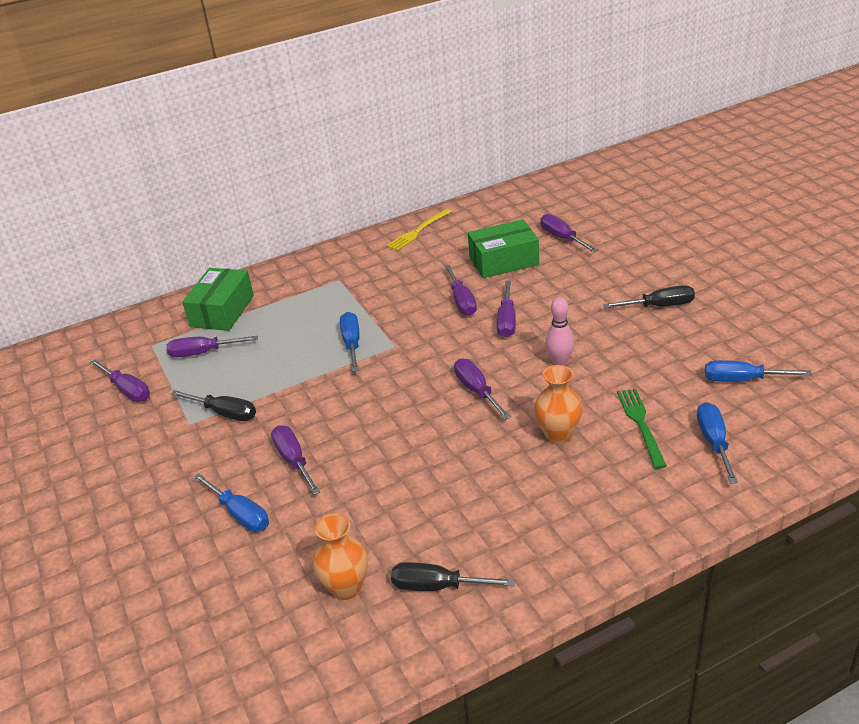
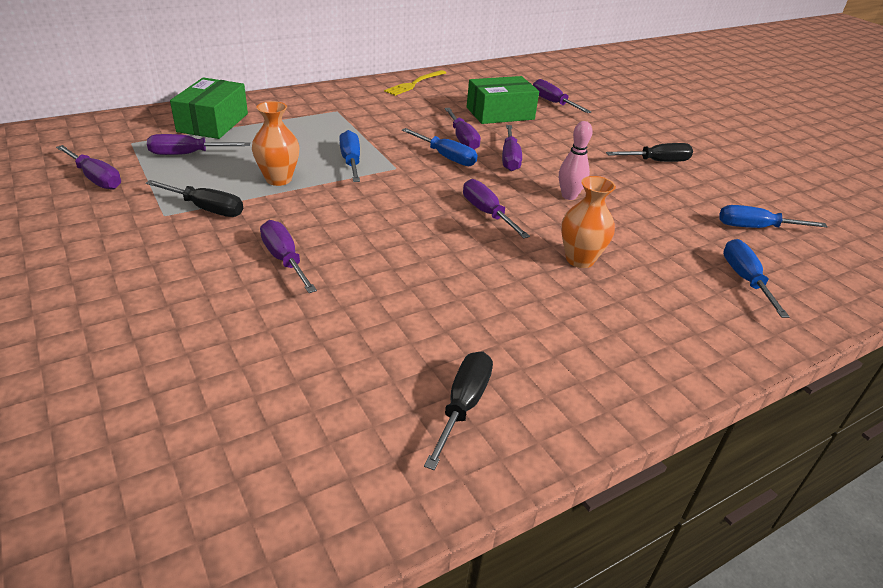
camera: 10 degrees left, 0 degrees up
(240, 514) = (215, 309): blue screwdriver -> blue screwdriver (446, 157)
(346, 587) = (347, 400): orange vase -> orange vase (278, 179)
(438, 586) = (463, 406): black screwdriver -> black screwdriver turned 105 degrees clockwise
(641, 424) = (665, 257): green fork -> none

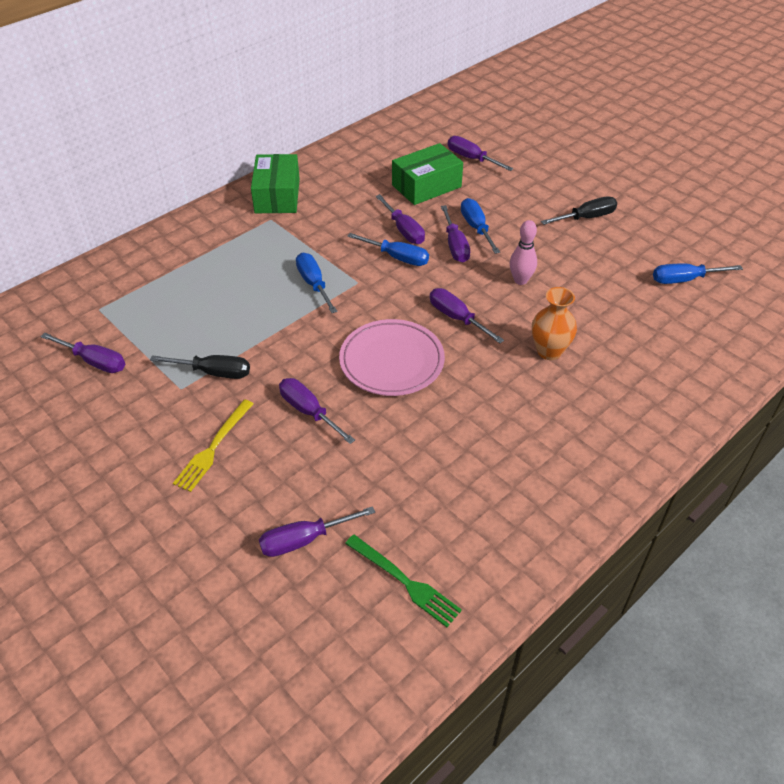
camera: 10 degrees left, 10 degrees up
(188, 154) = (160, 311): purple screwdriver -> purple screwdriver (304, 540)
(213, 122) = (161, 264): green box -> green box (277, 196)
(278, 179) = (259, 322): orange vase -> none
(301, 455) = (405, 582): none -> green fork
(398, 235) = (391, 361): none -> pink plate
(414, 84) = (329, 162): yellow fork -> yellow fork (213, 447)
(463, 406) = (503, 513): black screwdriver -> none
(745, 279) = (684, 340): blue screwdriver -> blue screwdriver (476, 228)

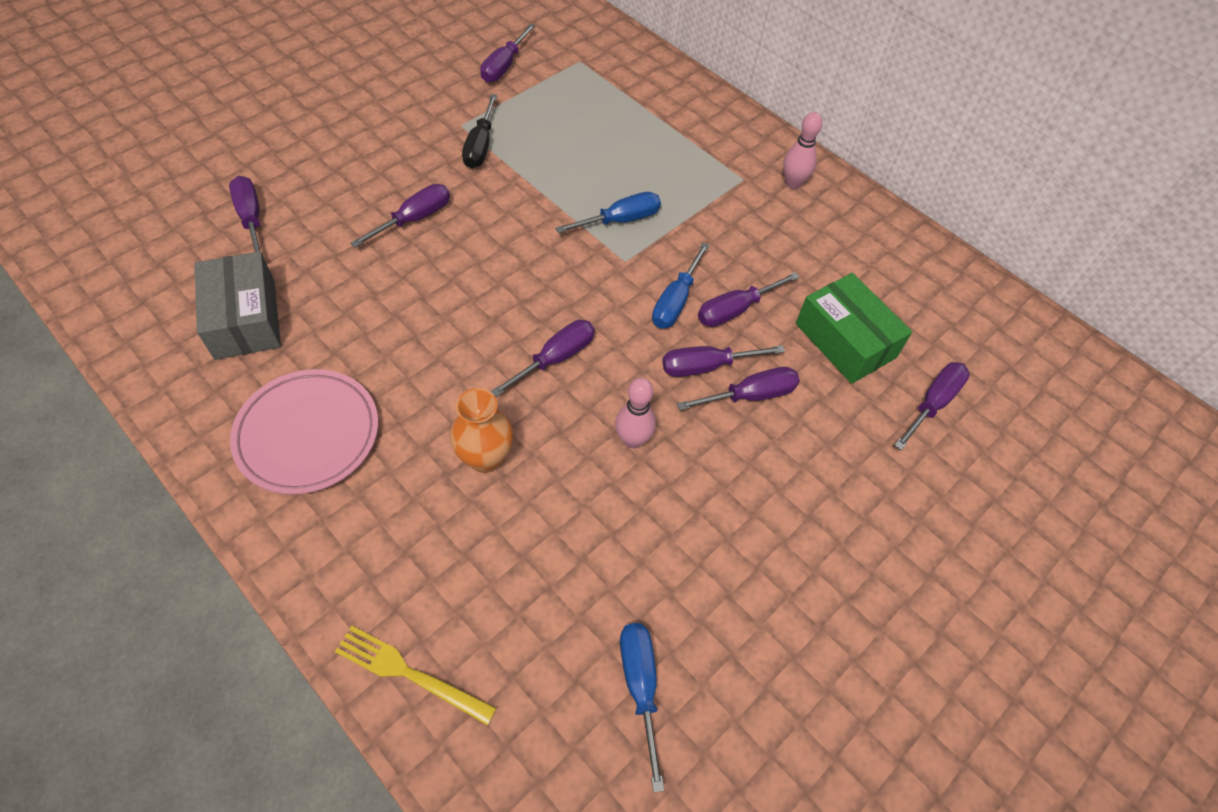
camera: 85 degrees right, 10 degrees up
(213, 447) = (379, 152): yellow fork -> yellow fork (409, 673)
(277, 196) = (793, 183): green box -> pink bowling pin
(391, 361) = (482, 290): pink plate -> pink plate (308, 434)
(405, 582) = (179, 291): green fork -> none
(435, 520) = (245, 319): none -> grey box
(476, 228) = (750, 395): blue screwdriver -> purple screwdriver
(586, 218) = (796, 555): black screwdriver -> none

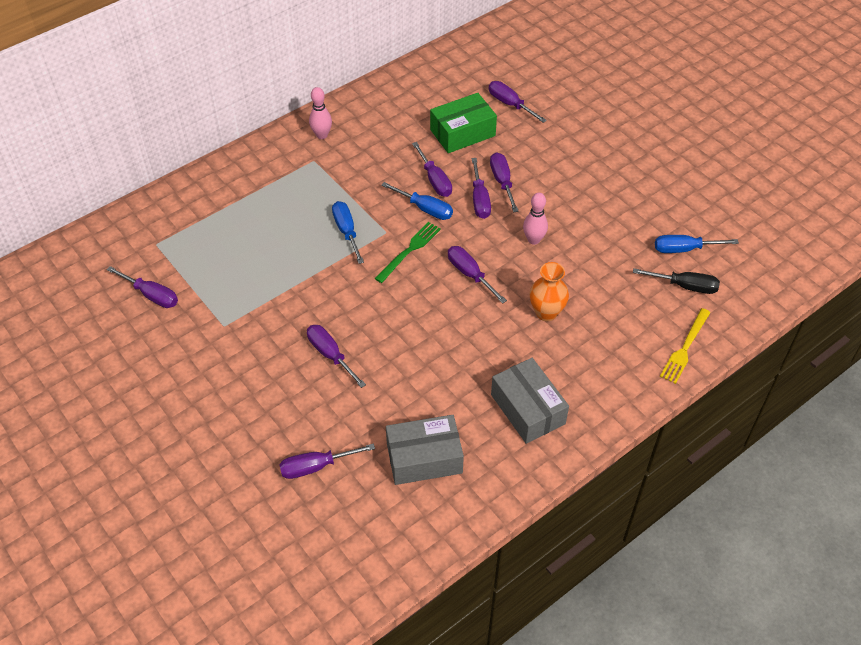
camera: 80 degrees left, 5 degrees down
(308, 434) = (527, 409): pink plate -> grey box
(480, 146) = (252, 312): black screwdriver -> black screwdriver (684, 286)
(594, 287) = (409, 250): none -> green fork

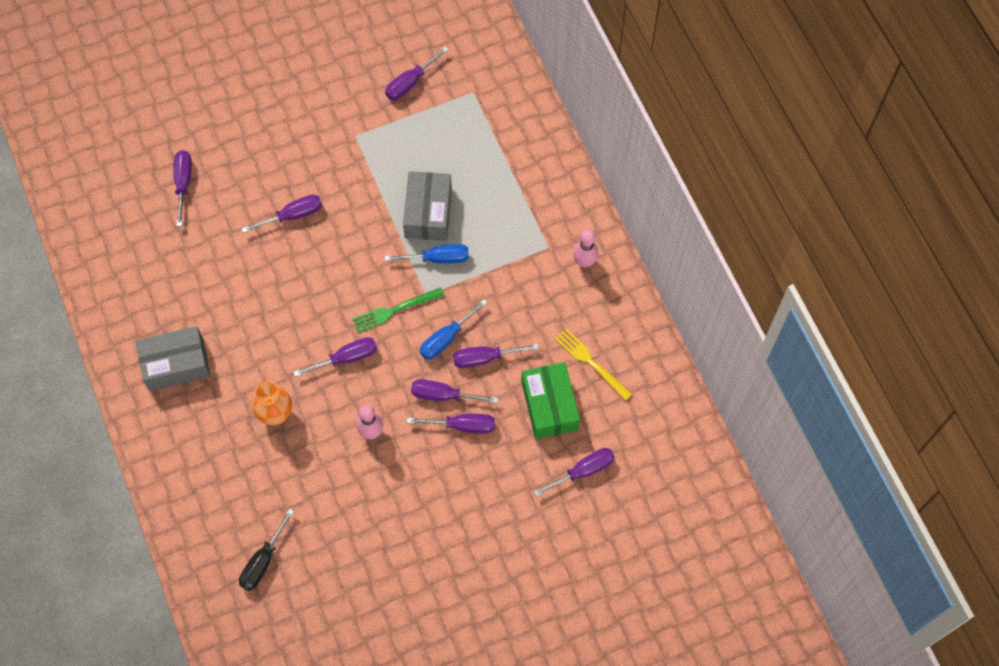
camera: 105 degrees right, 15 degrees up
(409, 250) = (394, 310): green fork -> green fork turned 105 degrees clockwise
(424, 458) = (160, 267): grey box -> grey box (428, 212)
(684, 249) = (310, 581): blue screwdriver -> none
(685, 348) = (190, 529): yellow fork -> yellow fork (591, 362)

